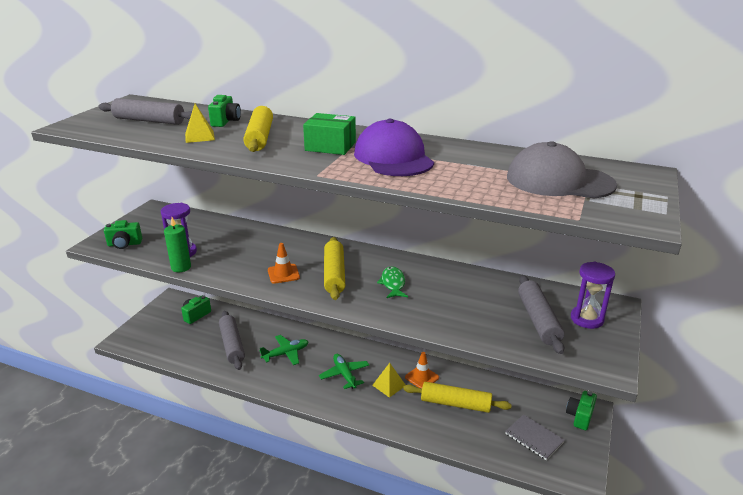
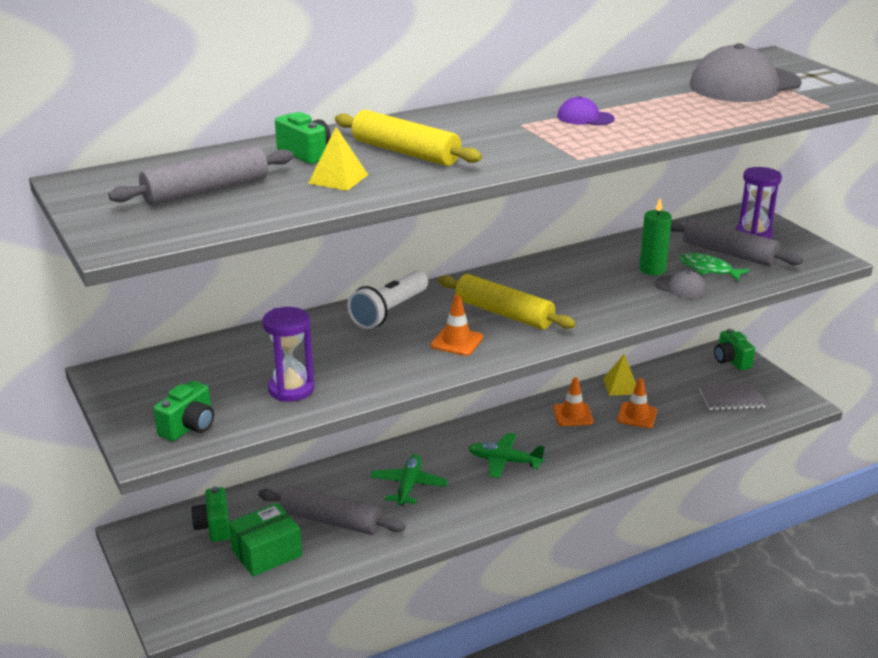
camera: 50 degrees left, 0 degrees up
(181, 267) = (332, 402): green candle -> green candle (652, 269)
(292, 243) = (389, 312): none -> white flashlight
(330, 146) = (501, 131): green box -> green box (266, 553)
(389, 385) = (559, 441): yellow pyramid -> yellow pyramid (621, 386)
(393, 158) = (585, 118): purple cap -> purple cap, size x0.45
(393, 283) = (571, 290): green fish -> green fish (708, 269)
(455, 404) = (637, 415): yellow rolling pin -> orange traffic cone
(457, 319) = (680, 287): none -> grey cap

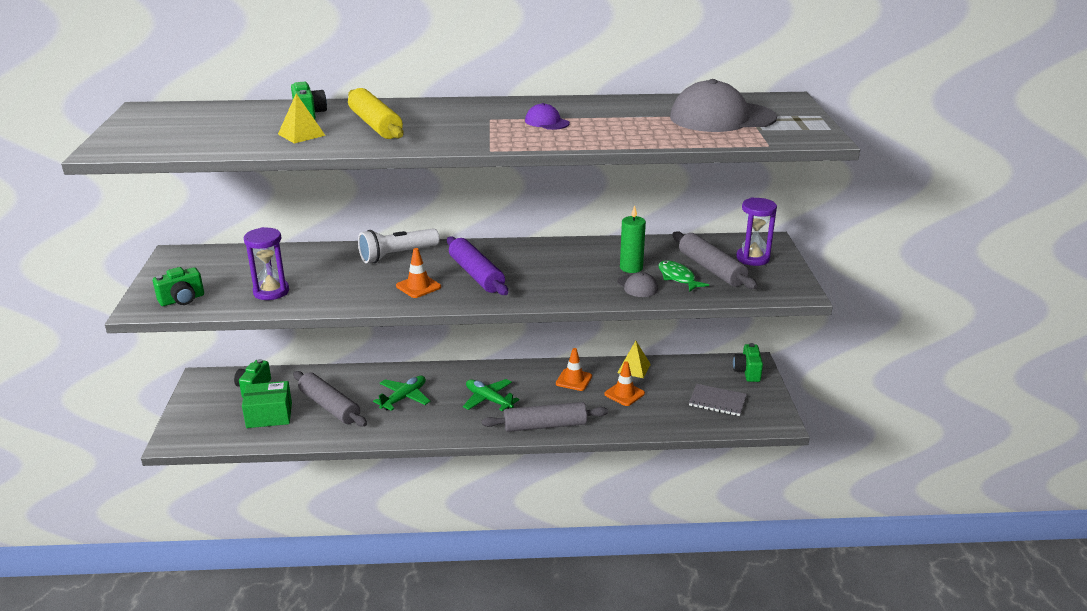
camera: 25 degrees right, 0 degrees up
(206, 191) = (208, 128): grey rolling pin -> grey rolling pin (545, 426)
(504, 313) = (476, 274): yellow rolling pin -> purple rolling pin

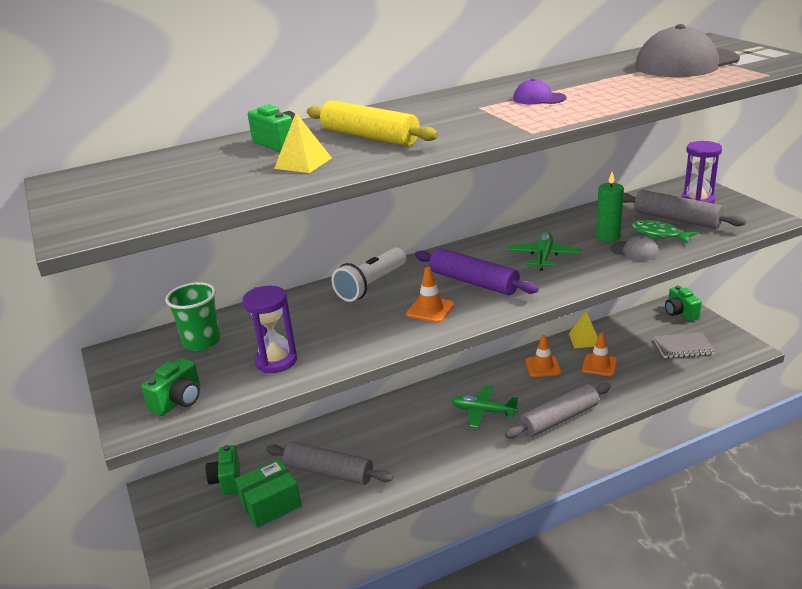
camera: 20 degrees left, 0 degrees up
(237, 263) = (202, 342): none -> green cup
(404, 398) = (398, 437): green plane -> green plane (543, 257)

